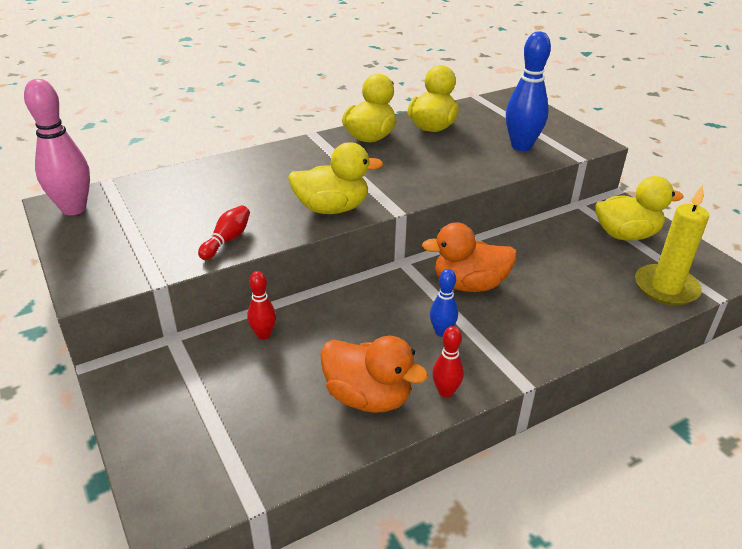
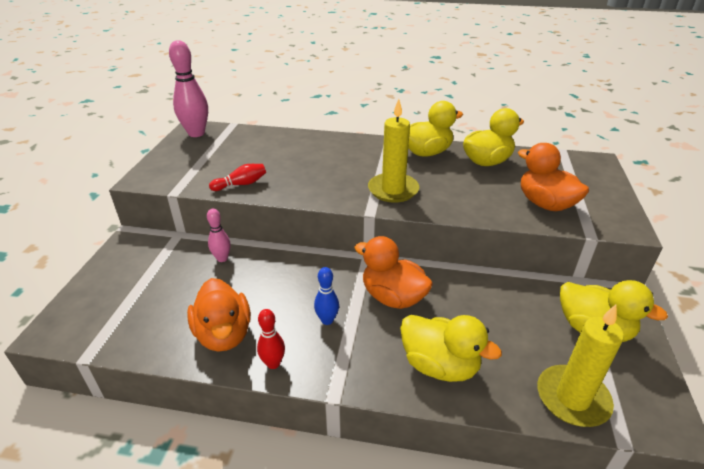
camera: 40 degrees right, 0 degrees up
(263, 335) = (222, 258): red bowling pin -> pink bowling pin
(332, 208) = (329, 191): yellow duck -> yellow duck (439, 365)
(389, 183) = (393, 190): none -> yellow candle
(521, 146) = (545, 204): blue bowling pin -> orange duck

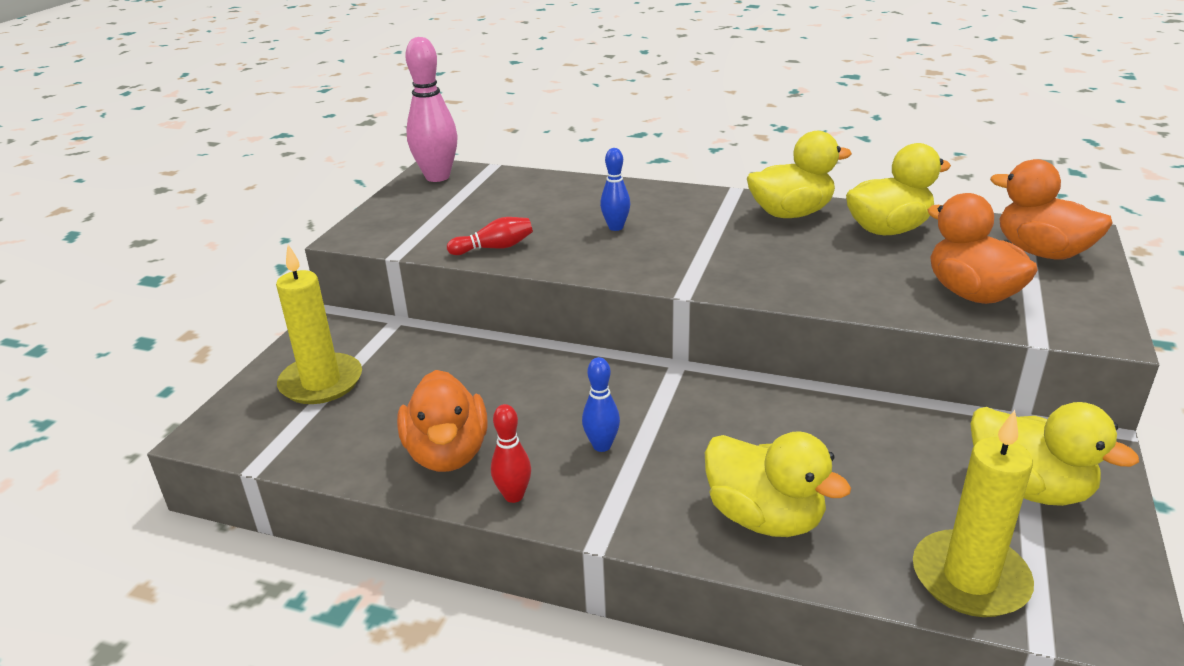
camera: 10 degrees right, 5 degrees down
(222, 258) = (457, 355): pink bowling pin -> none
(319, 166) = (616, 227): none -> blue bowling pin
(393, 190) = (725, 264): yellow candle -> yellow candle (321, 382)
(393, 297) = (708, 422): orange duck -> orange duck (1041, 252)

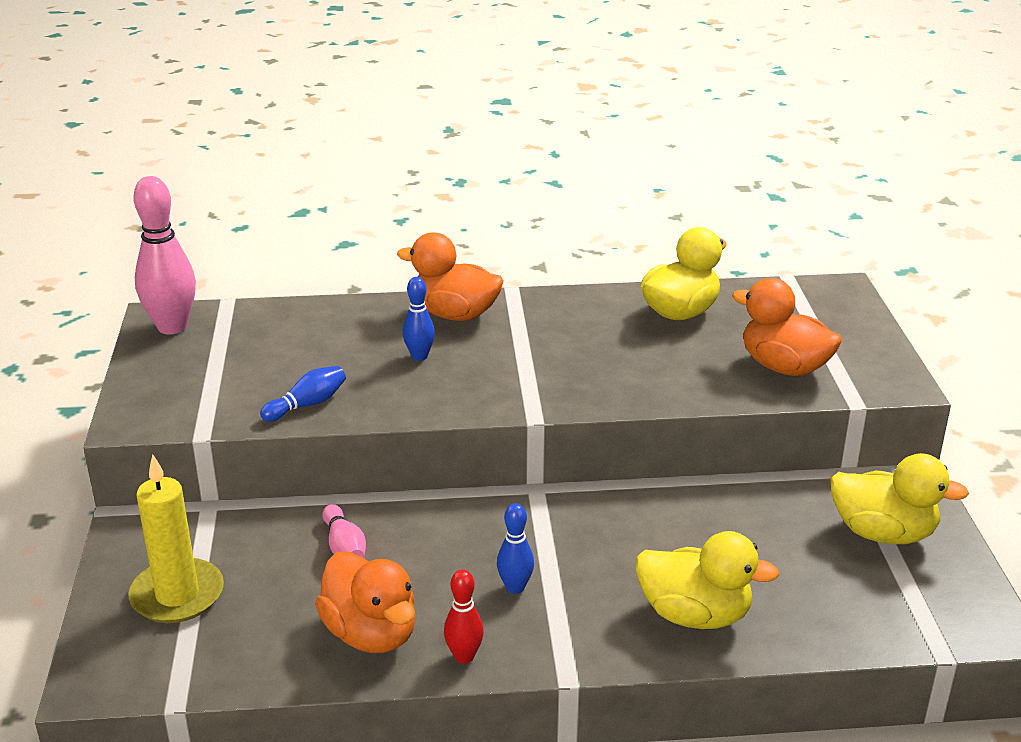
camera: 25 degrees left, 0 degrees up
(477, 376) = (344, 547): none -> pink bowling pin
(494, 248) = (307, 405): red bowling pin -> blue bowling pin
(791, 213) = (582, 309): yellow duck -> none
(970, 578) = (874, 620): yellow candle -> none
(1041, 252) = (820, 313): orange duck -> orange duck (455, 314)

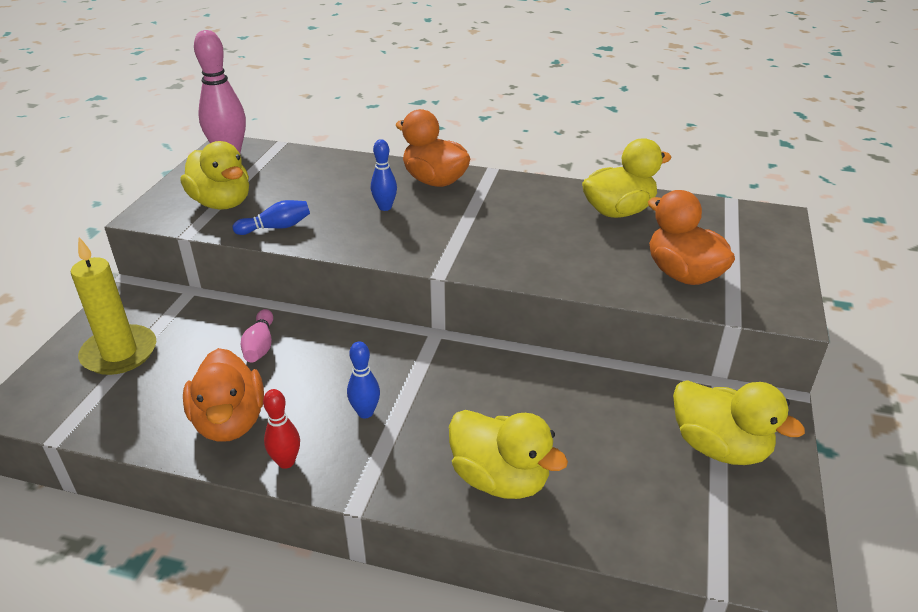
camera: 20 degrees right, 5 degrees up
(215, 389) = (222, 203): none -> yellow duck

